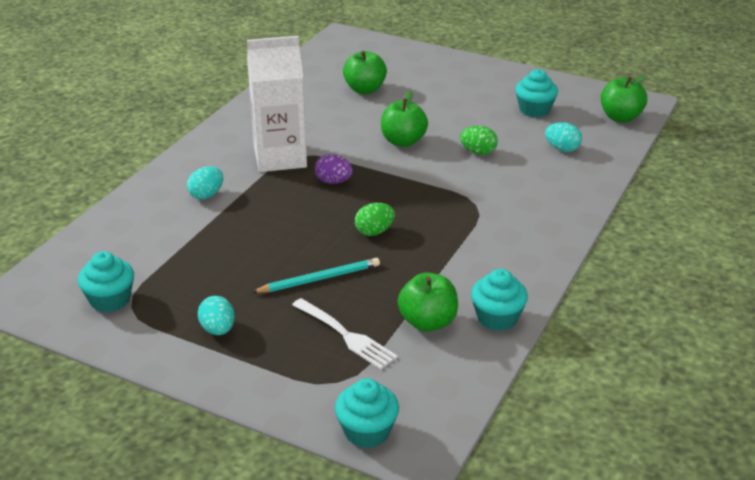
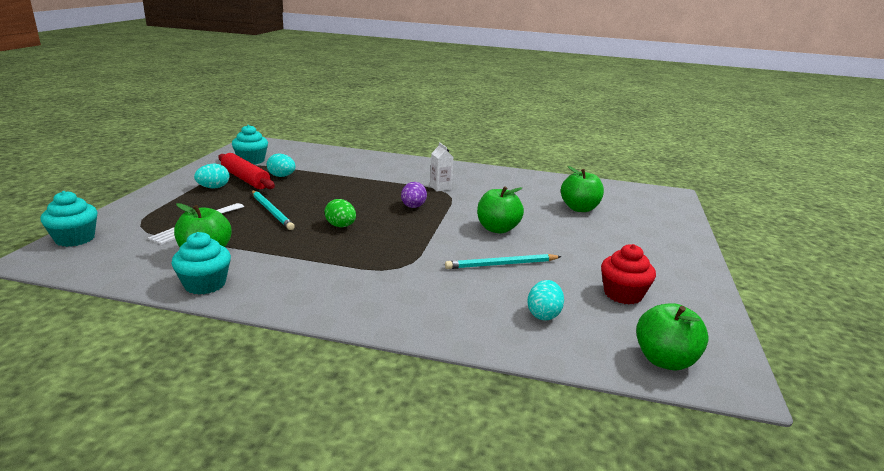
camera: 75 degrees right, 10 degrees down
(193, 303) = (245, 179): none -> red rolling pin
(206, 195) = (377, 171): turquoise egg -> turquoise egg (281, 176)
(280, 157) = (440, 187): white carton -> white carton, size x0.42
(478, 152) = (501, 264): green egg -> turquoise pencil
(534, 110) = (623, 294): turquoise cupcake -> red cupcake

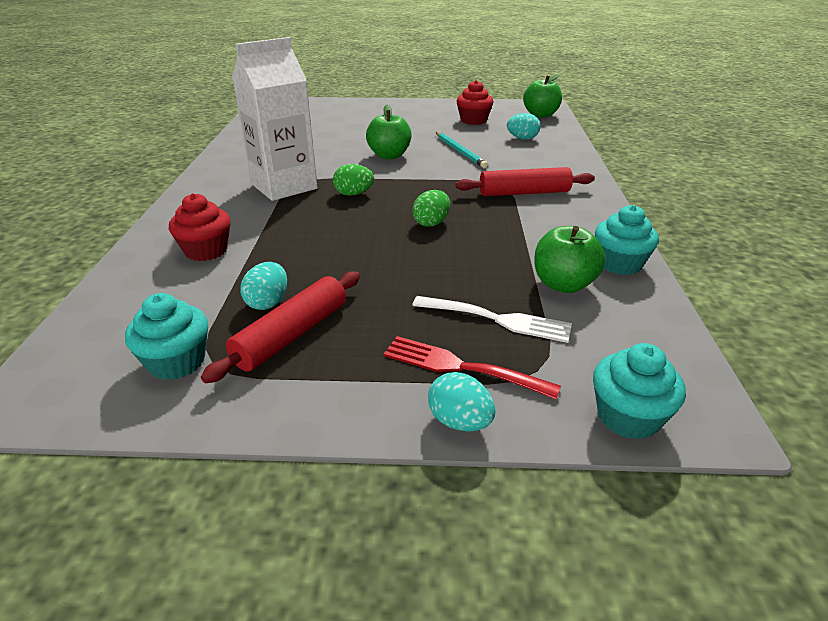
camera: 100 degrees left, 10 degrees up
(169, 209) = (463, 367): none -> red fork
(213, 187) = (346, 356): turquoise egg -> turquoise egg (459, 422)
(272, 211) = (416, 274): turquoise pencil -> none
(354, 166) = (206, 250): none -> red cupcake
(372, 276) = (524, 193): none -> red rolling pin
(413, 207) = (354, 194): purple egg -> green egg
(440, 187) = (284, 186): white carton -> white carton, size x2.38
(579, 208) = (321, 130): green apple -> none

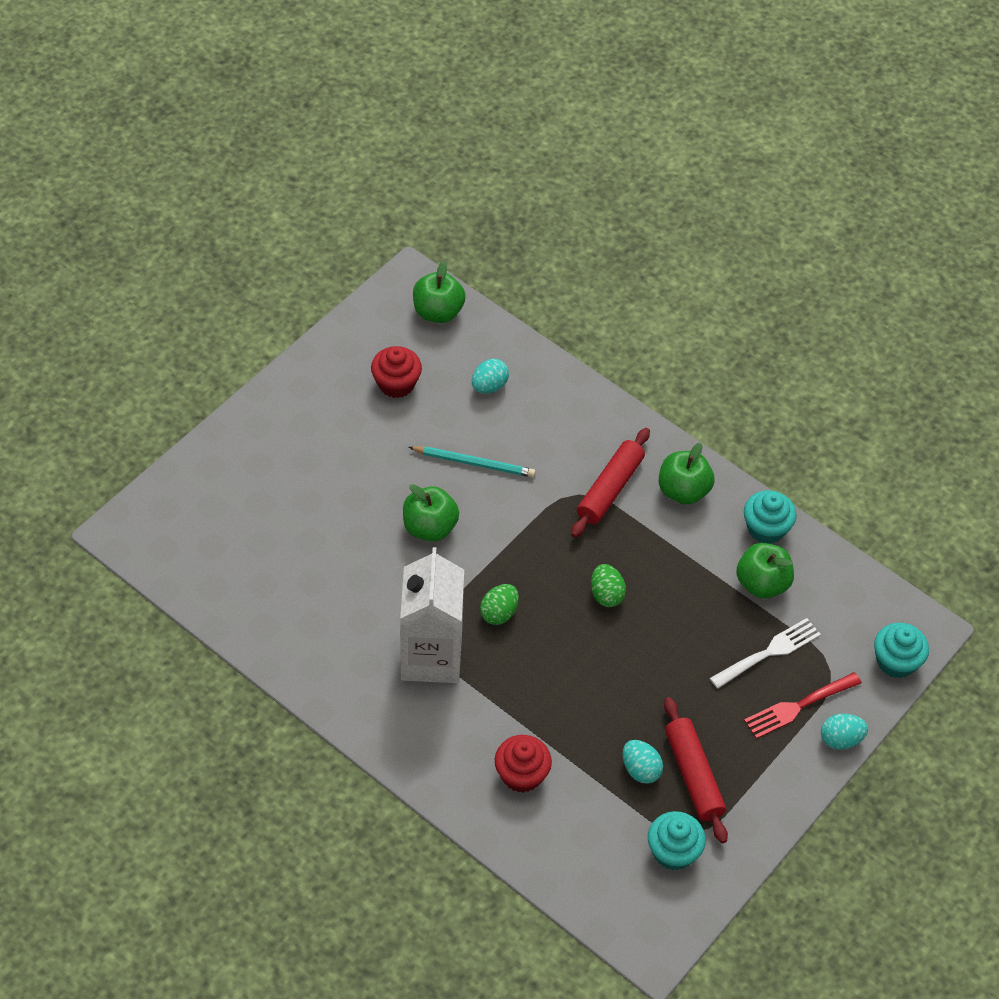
camera: 55 degrees left, 20 degrees up
(578, 217) = (683, 491): none -> green apple

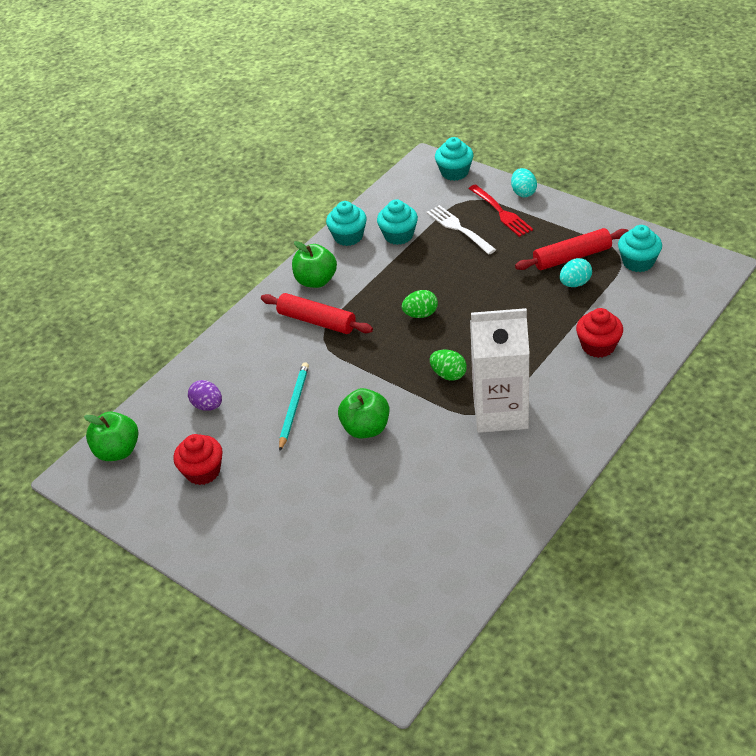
camera: 85 degrees left, 10 degrees down
(489, 386) = (208, 406): turquoise egg -> purple egg
(762, 583) = (398, 235): green apple -> turquoise cupcake

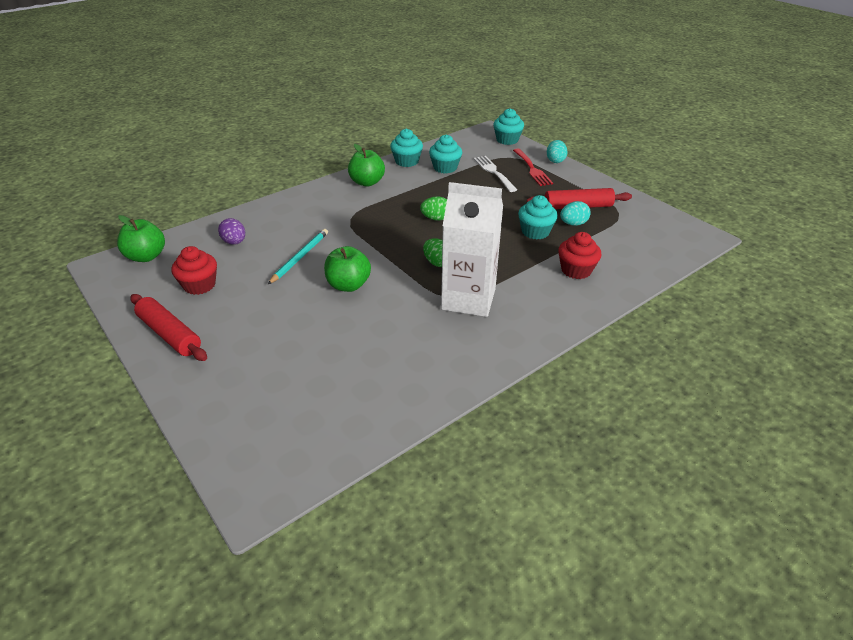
camera: 10 degrees right, 5 degrees down
(316, 321) = (352, 206): red rolling pin -> red rolling pin (169, 334)
(638, 262) = (633, 220): turquoise cupcake -> turquoise cupcake (535, 232)

